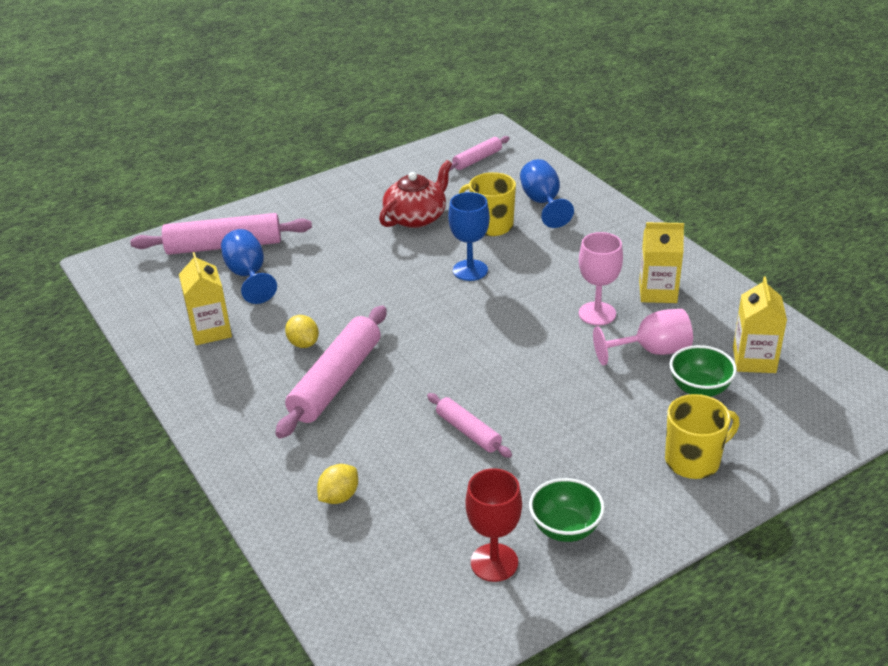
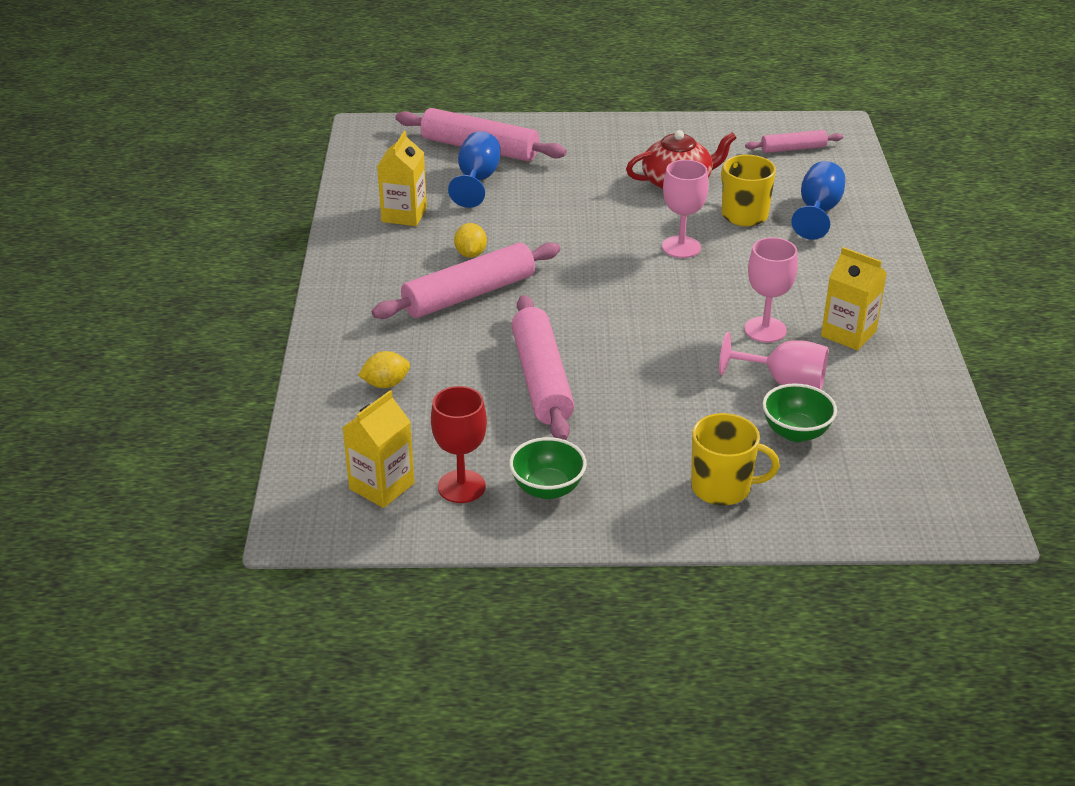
camera: 30 degrees right, 0 degrees up
(468, 431) = (542, 379): pink rolling pin -> pink rolling pin, size x1.83
(470, 270) = (681, 247): blue goblet -> pink goblet
(754, 360) = (881, 430): yellow carton -> yellow carton (382, 486)

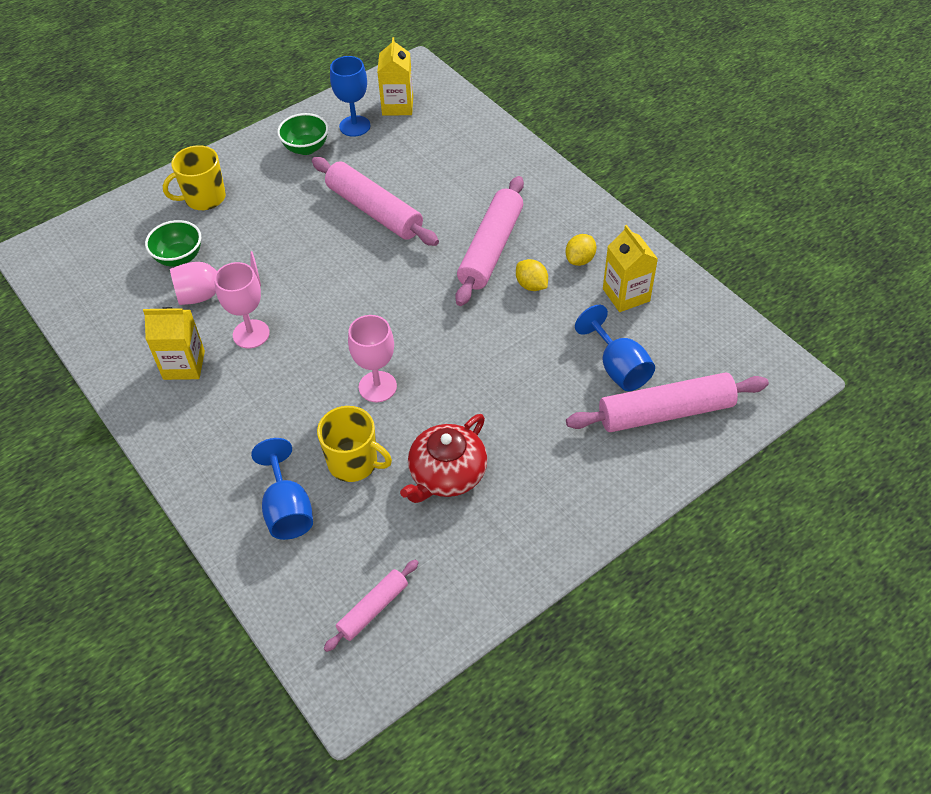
camera: 145 degrees right, 15 degrees up
(386, 384) = (465, 159): yellow lemon -> yellow lemon (580, 260)
(461, 486) = (355, 126): red goblet -> blue goblet

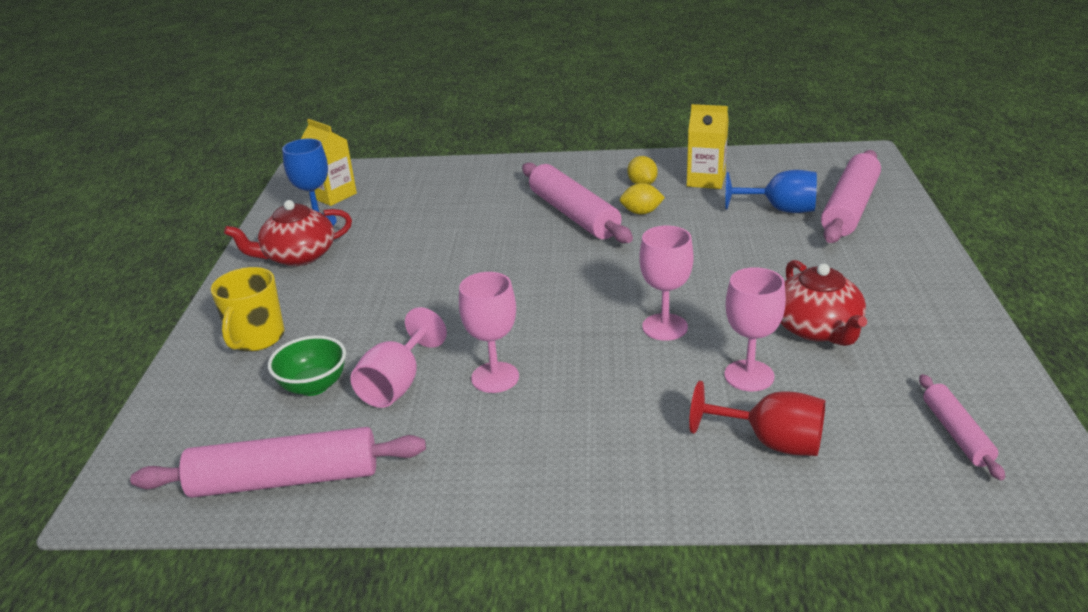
camera: 50 degrees left, 20 degrees down
(184, 365) = (477, 441): yellow carton -> none
(287, 509) = (771, 442): blue goblet -> red goblet
(306, 148) = (298, 256): green bowl -> red teapot
(354, 462) = (749, 376): yellow mug -> pink goblet
(374, 211) = (440, 250): pink rolling pin -> pink rolling pin (285, 479)

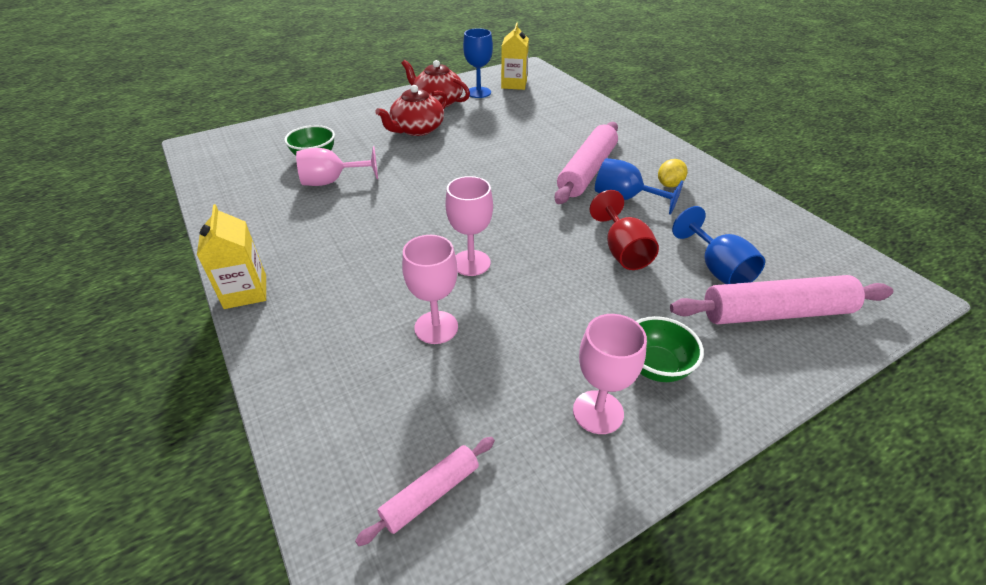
camera: 55 degrees right, 10 degrees up
(256, 338) = (348, 123): yellow mug -> none
(285, 479) = (229, 182): pink rolling pin -> none
(495, 377) = (360, 212): pink goblet -> pink goblet (598, 412)
(641, 212) = (625, 199): yellow lemon -> blue goblet
(706, 180) = (716, 212): yellow carton -> yellow carton (245, 292)
(771, 442) = (354, 366): red goblet -> red goblet (622, 251)
(817, 328) = (535, 348): red teapot -> red teapot (417, 129)
(875, 279) = (656, 367): none -> green bowl

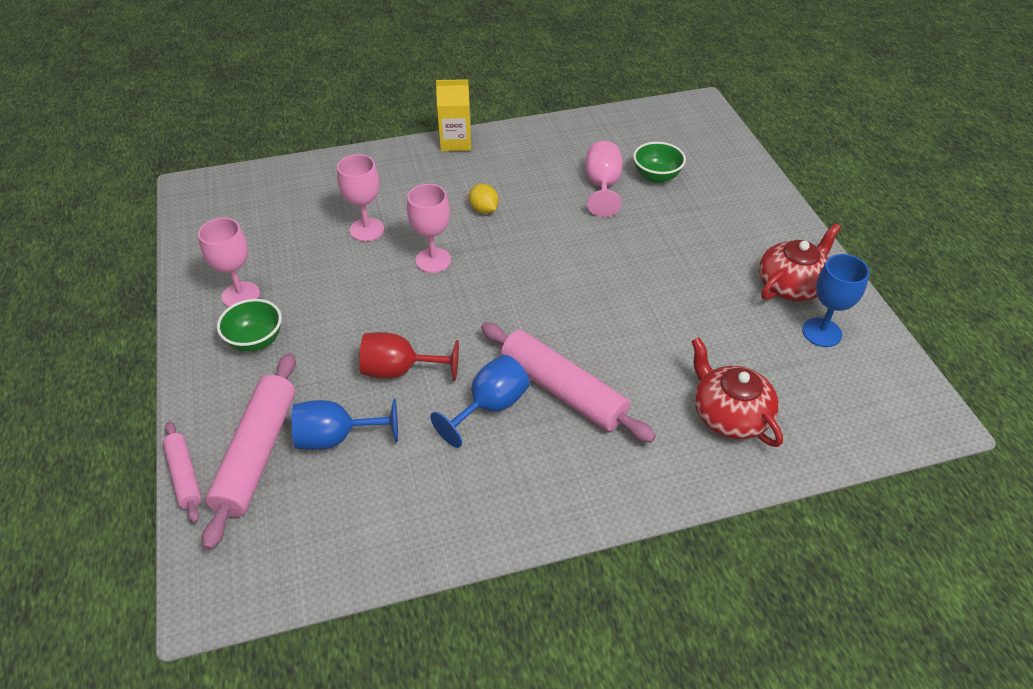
camera: 105 degrees right, 5 degrees up
(417, 129) = (708, 256): red teapot -> red teapot (729, 414)
(431, 493) = (239, 211): pink rolling pin -> pink rolling pin (185, 476)
(514, 84) = (854, 381): yellow carton -> none
(669, 184) = (504, 465): yellow lemon -> yellow lemon (484, 209)

